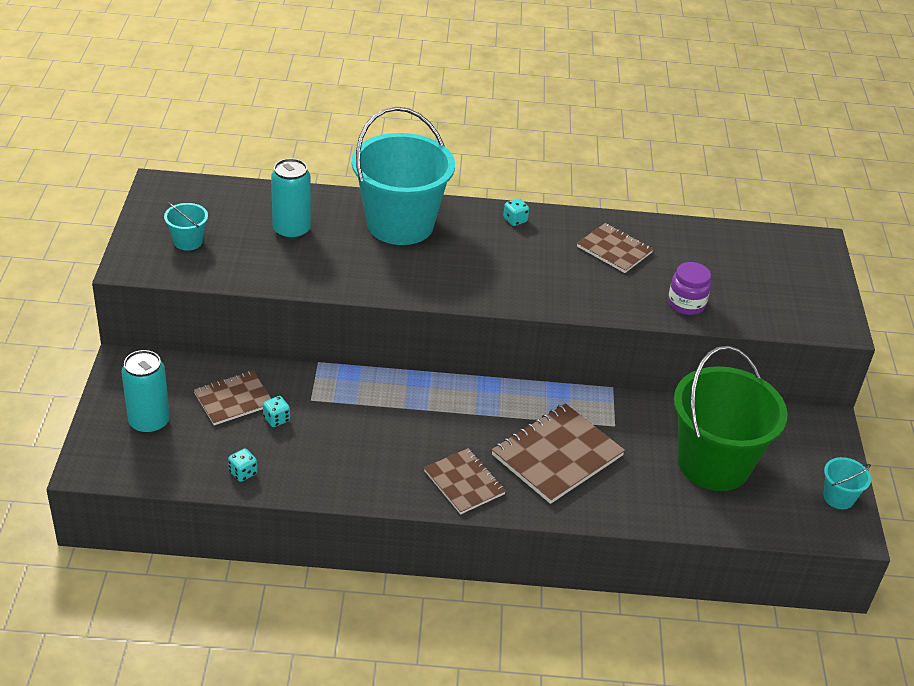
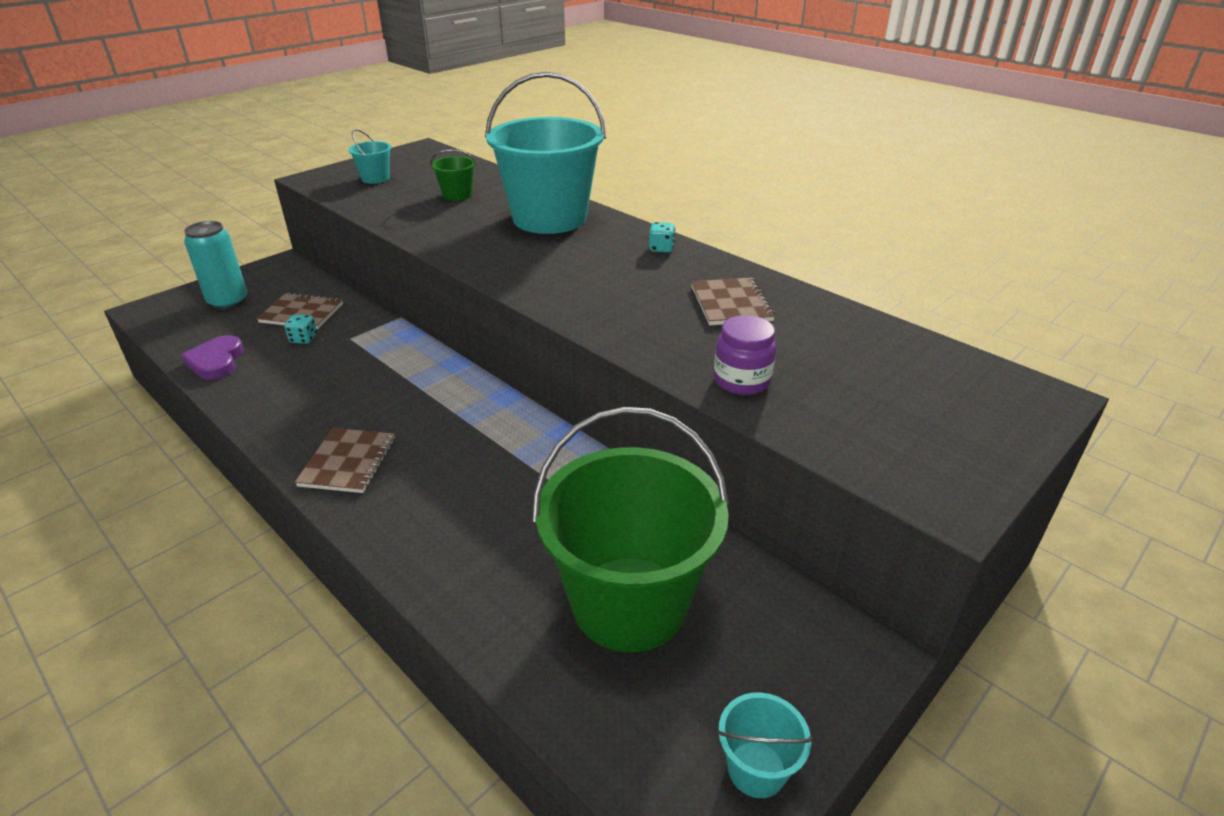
camera: 45 degrees right, 5 degrees down
(243, 473) = (216, 361): turquoise dice -> purple heart
(291, 230) = (457, 195): turquoise can -> green bucket
(557, 455) = (469, 489): brown notebook -> none

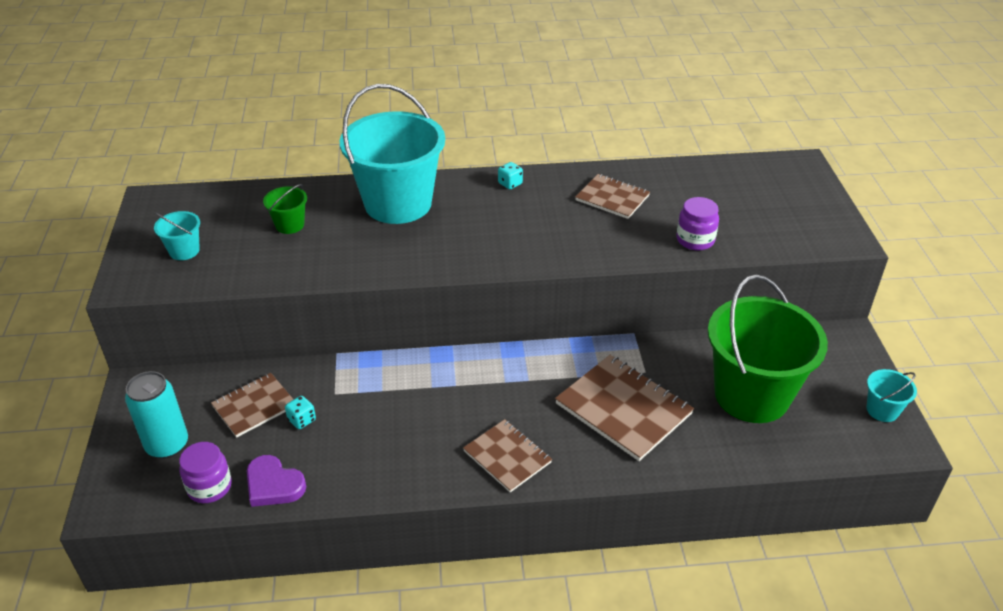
camera: 50 degrees left, 5 degrees up
(194, 337) = (209, 487): none -> purple jar
(494, 506) = (623, 409): none -> brown notebook

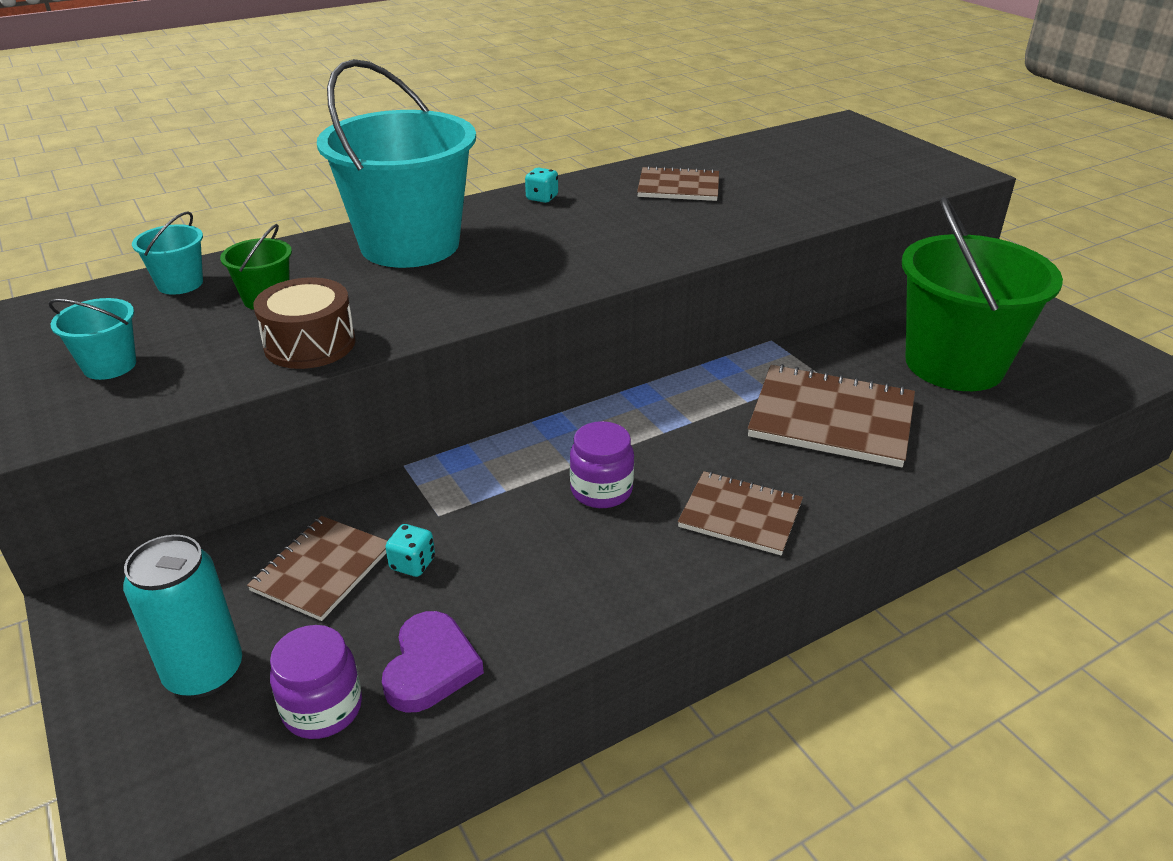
camera: 25 degrees left, 5 degrees down
(273, 485) = (430, 666): purple heart -> purple heart turned 90 degrees counterclockwise
(292, 267) = (310, 344): none -> brown drum
(695, 240) = (810, 204): purple jar -> purple jar (601, 490)
(882, 410) = (1092, 341): turquoise bucket -> turquoise bucket (180, 284)

